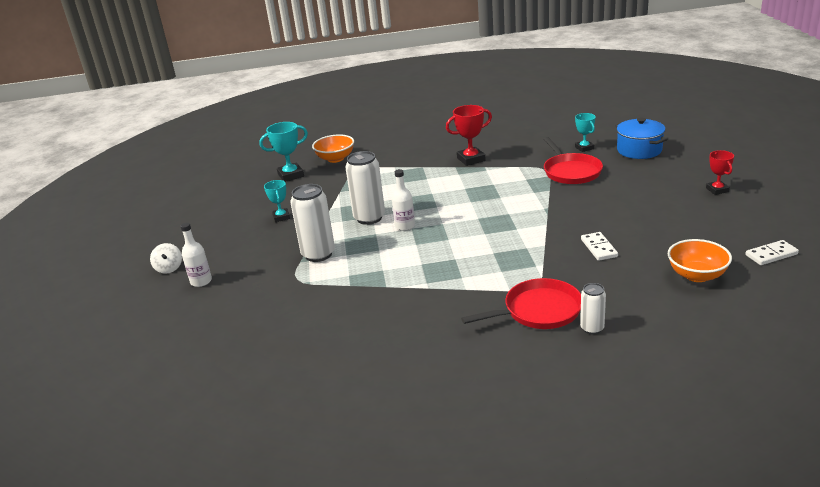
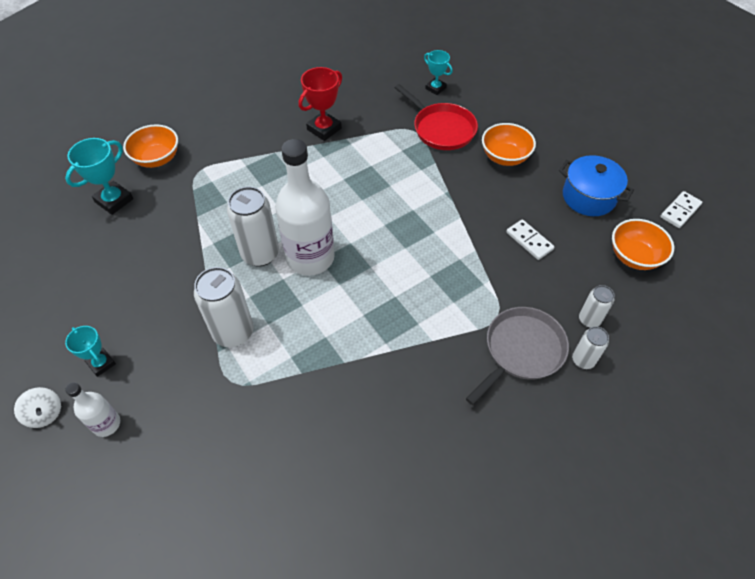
camera: 30 degrees left, 25 degrees up
(281, 217) = (146, 279): turquoise trophy -> turquoise trophy (101, 363)
(405, 226) = (310, 257): white bottle -> white bottle, size x2.06
(539, 310) = (521, 350): red pan -> grey pan
(616, 195) = (505, 157): none -> orange bowl
(618, 305) = (589, 320): none -> white can
(639, 150) = (491, 82): blue pot -> blue pot (588, 197)
(717, 190) = (591, 129): red trophy -> none

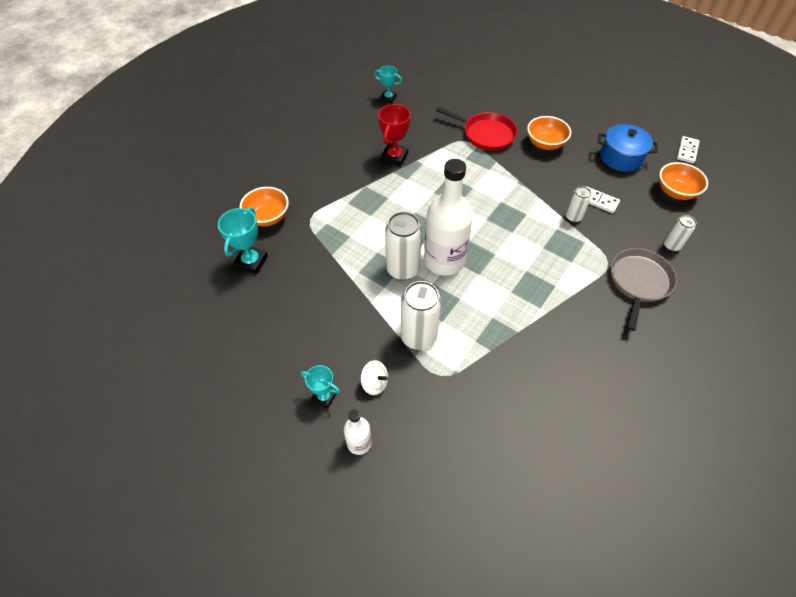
camera: 20 degrees left, 0 degrees up
(45, 413) = (301, 453): white spinning top -> white spinning top (374, 383)
(435, 88) = (463, 104): turquoise trophy -> turquoise trophy (388, 98)
(583, 360) = (683, 275): white can -> white can (573, 217)

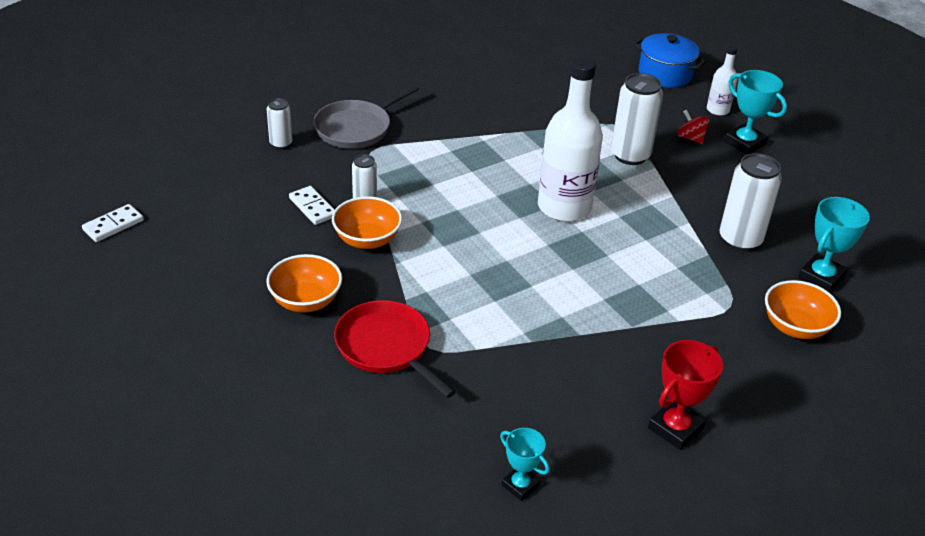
camera: 160 degrees left, 15 degrees down
(324, 397) = (744, 143): turquoise trophy -> turquoise trophy, size x1.56
(374, 383) = (690, 138): white spinning top -> red spinning top
(394, 157) = (565, 357): red trophy -> red trophy (675, 428)
(403, 269) = (621, 213): white can -> white can (740, 240)
(621, 157) = (217, 246): blue pot -> blue pot (665, 74)
(675, 192) = (201, 187): orange bowl -> orange bowl (367, 240)

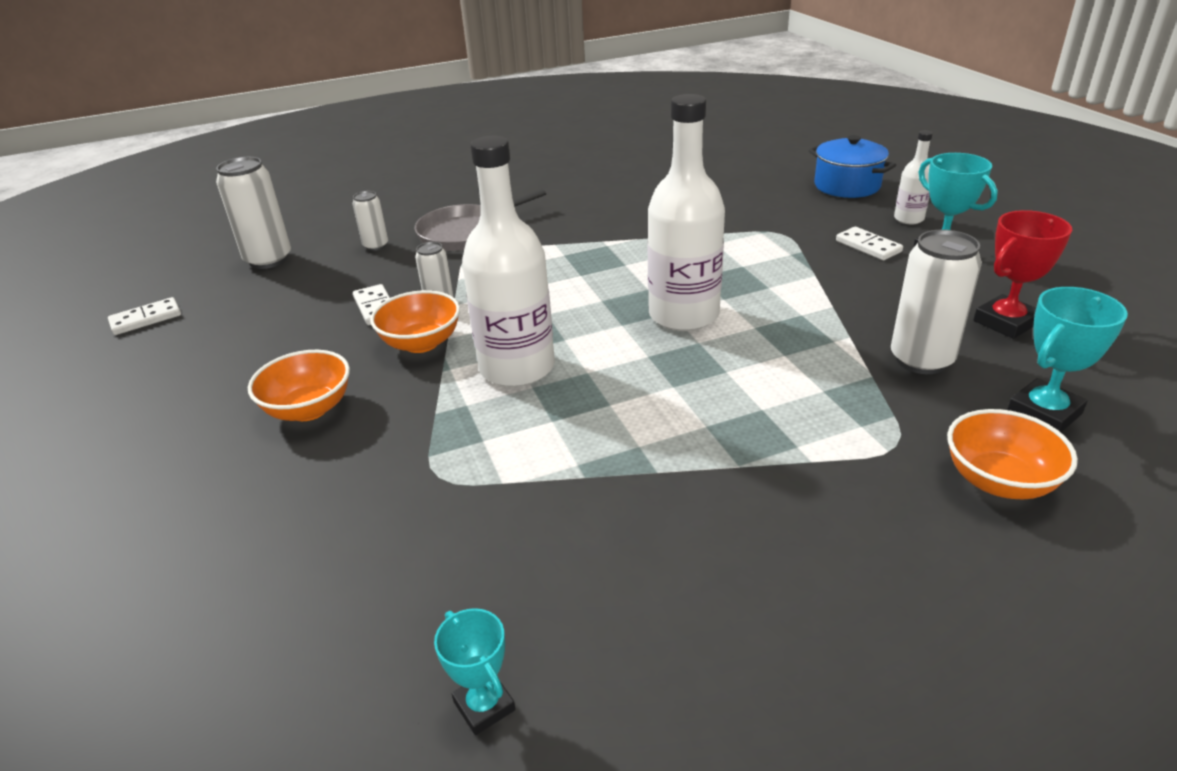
camera: 15 degrees right, 5 degrees down
(386, 347) = (380, 472): red pan -> none
(452, 258) = (517, 368): none -> white bottle
(630, 155) = (785, 263): white can -> white can (268, 260)
(675, 428) = (773, 629): red trophy -> red trophy (1005, 322)
(690, 138) = (868, 246): red spinning top -> white domino

